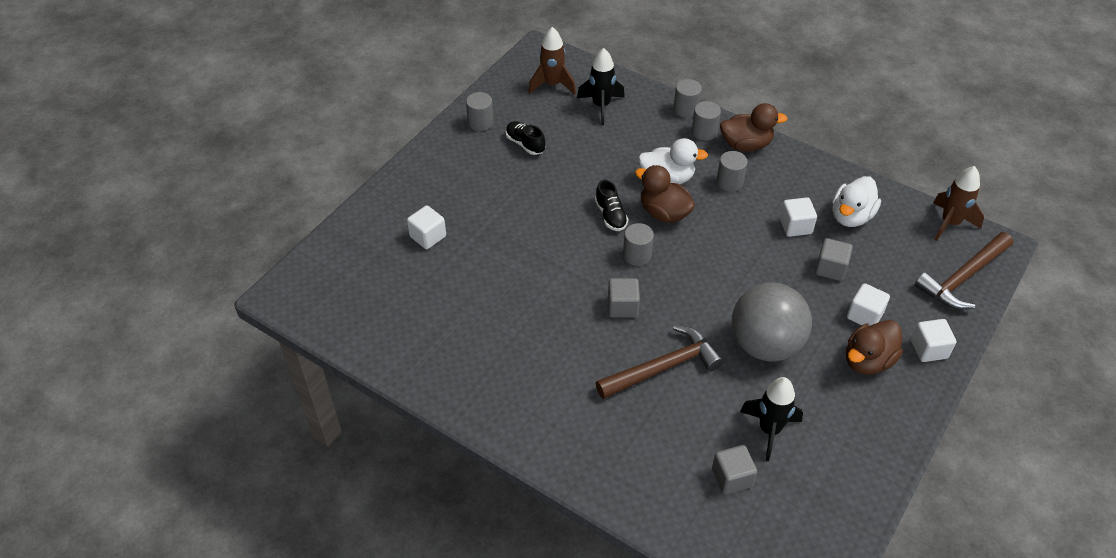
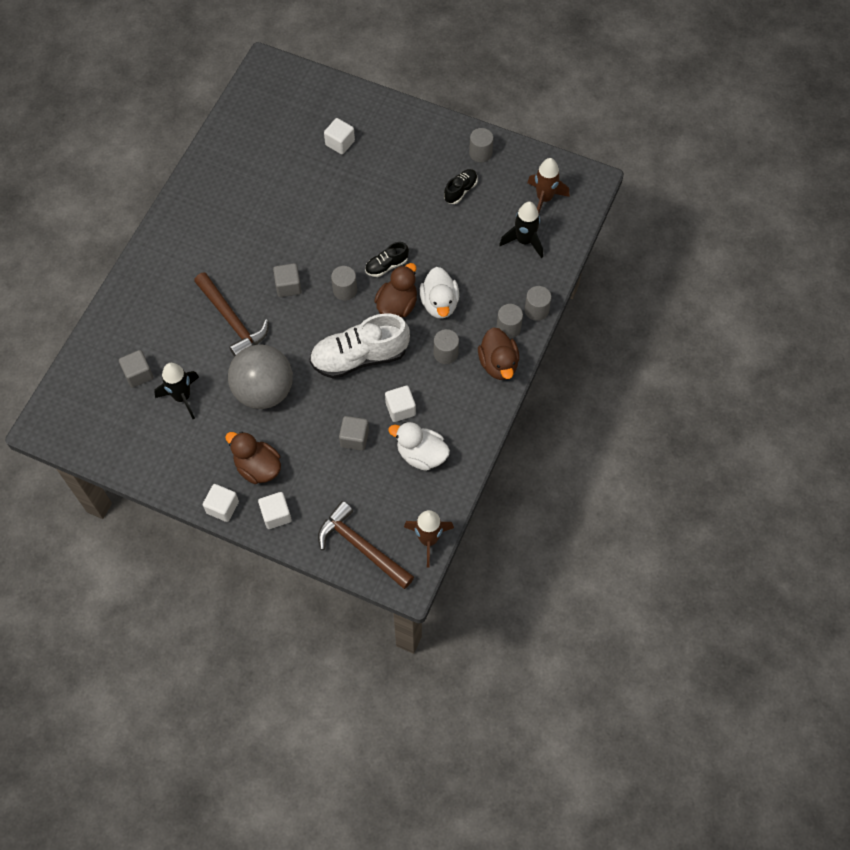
camera: 80 degrees right, 15 degrees up
(727, 252) = (359, 357): none -> white shoe
(864, 315) = (305, 465): white cube -> white cube (222, 507)

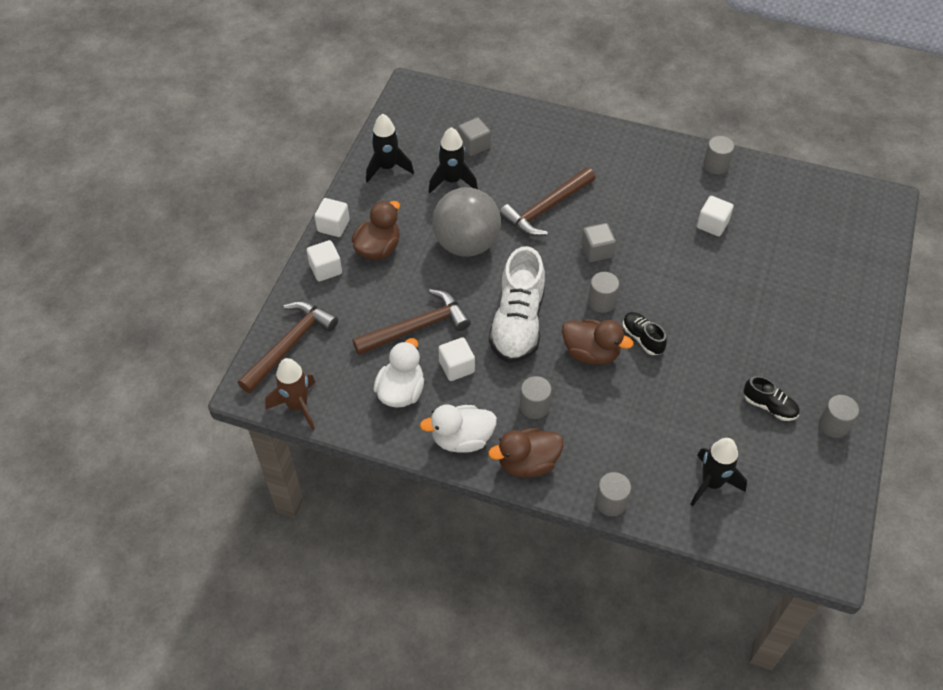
camera: 85 degrees right, 10 degrees down
(153, 455) = (387, 167): none -> black rocket
(340, 143) = (801, 278): white cube -> white cube (712, 224)
(354, 438) = (417, 327): grey cube -> brown hammer
(359, 357) = (517, 323): white shoe -> white shoe turned 150 degrees counterclockwise
(439, 303) = (601, 395): white duck -> white duck (462, 439)
(508, 328) = (579, 471): grey cylinder -> grey cylinder (715, 165)
(544, 198) = (784, 504): brown rocket -> none

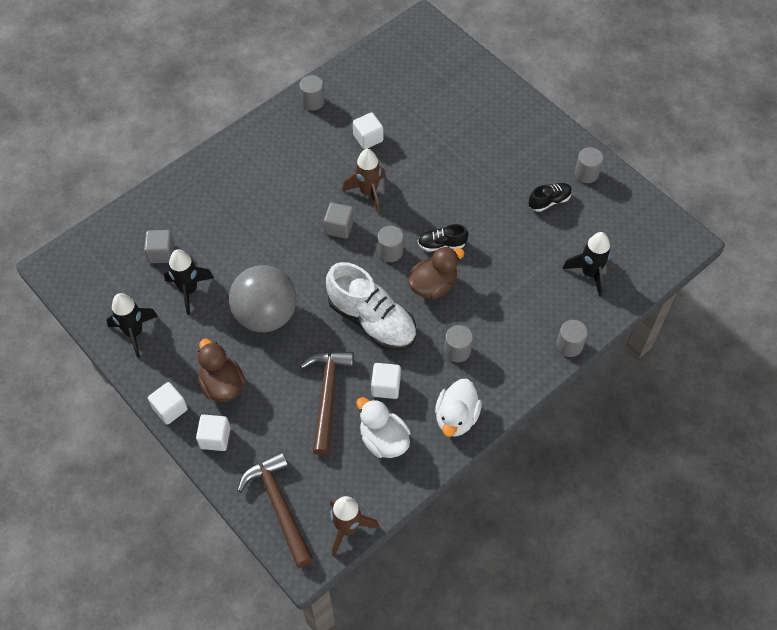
camera: 60 degrees left, 5 degrees up
(527, 463) = (505, 382): brown duck -> none
(546, 209) = (271, 238): brown hammer -> none
(652, 254) = (368, 192): none -> brown rocket

